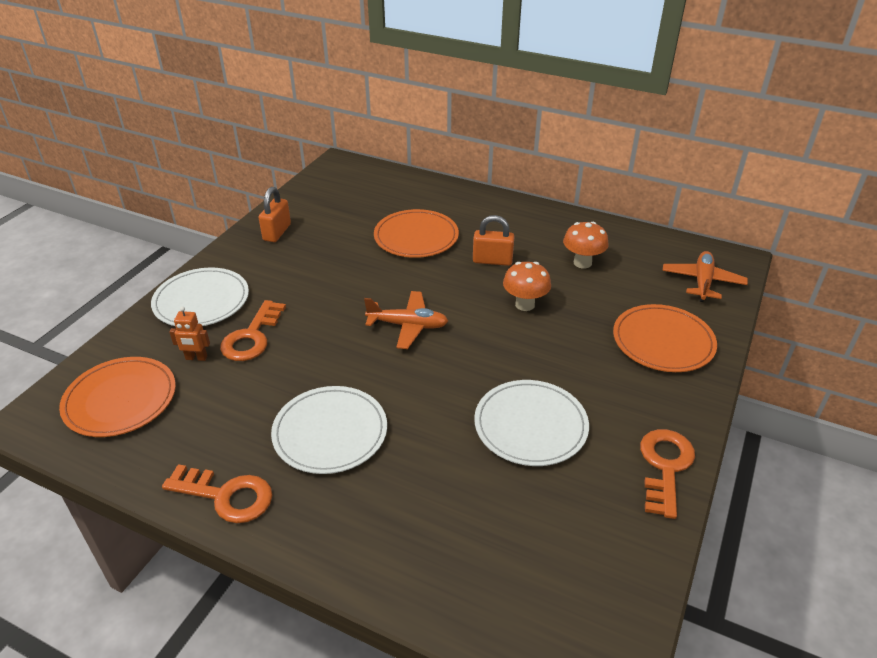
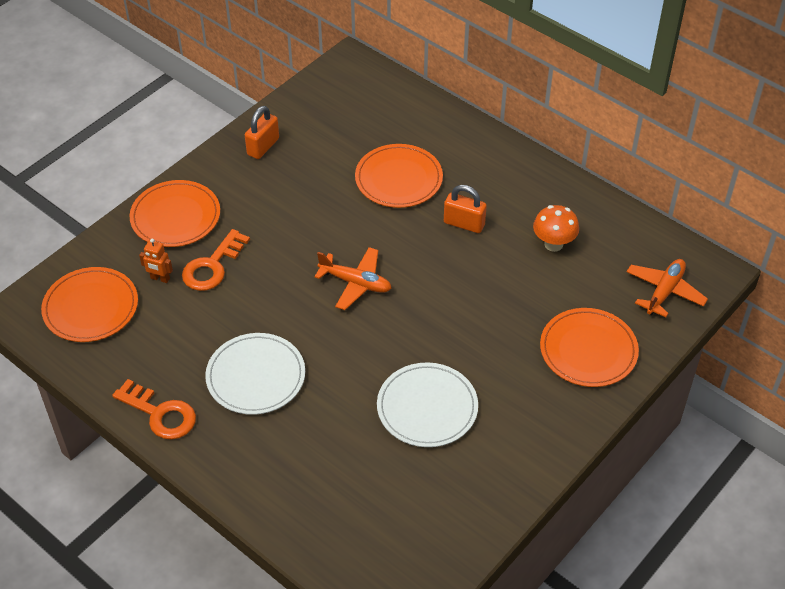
camera: 15 degrees right, 10 degrees up
(201, 301) = (175, 216): white plate -> orange plate
(525, 305) = (474, 282): orange mushroom -> none
(665, 466) = (525, 470): orange key -> none

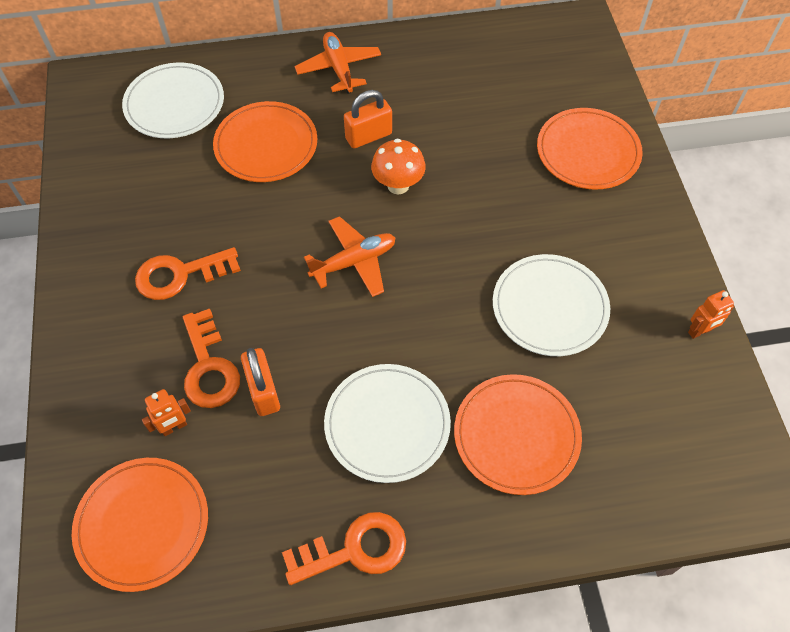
camera: 50 degrees left, 10 degrees up
(175, 216) = (107, 356): orange plate -> orange plate (516, 435)
(260, 208) = (180, 275): none -> orange key
(263, 146) = (104, 218): orange padlock -> orange padlock (263, 391)
(381, 114) = (174, 104): none -> white plate
(495, 506) = (700, 331): none -> orange robot
(553, 244) = (454, 95): orange mushroom -> orange mushroom (398, 185)
(664, 292) = (572, 64): orange plane -> orange plane (339, 68)

